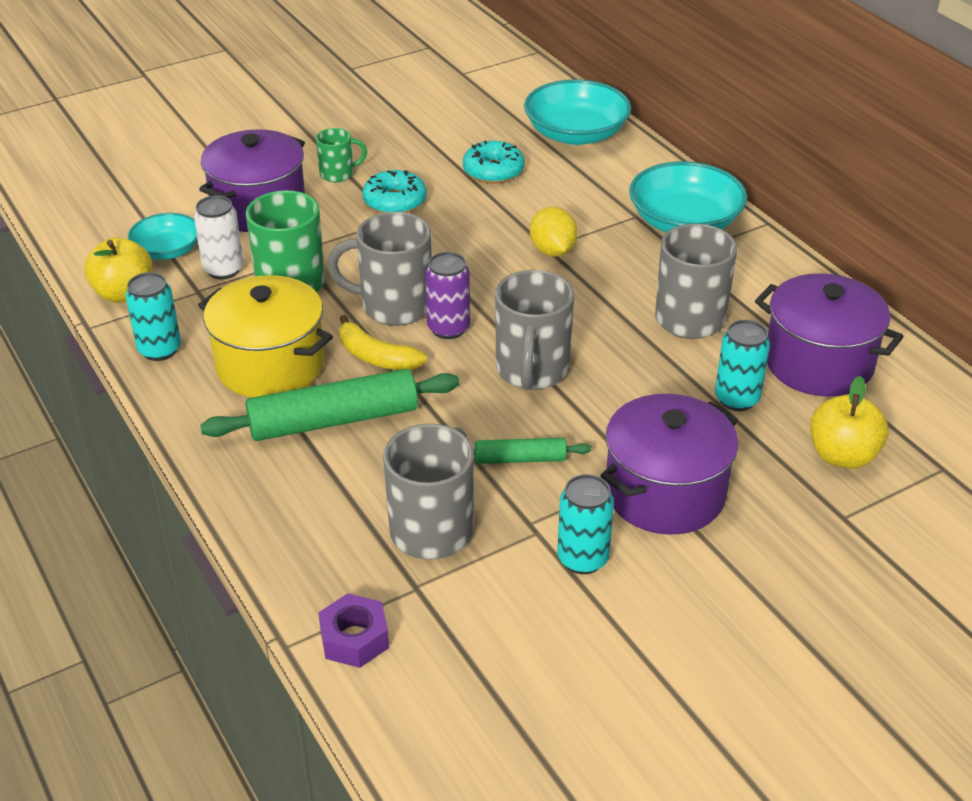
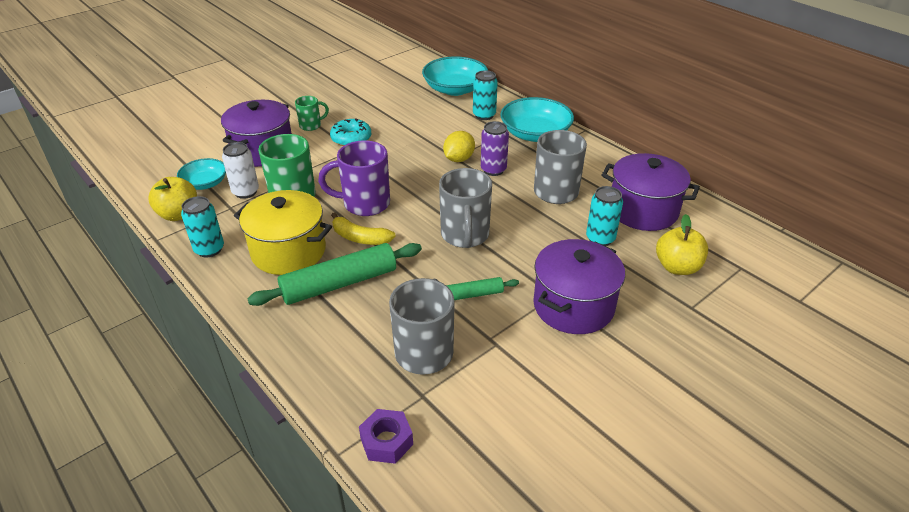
camera: 10 degrees left, 0 degrees up
(393, 306) = (364, 204): grey mug -> purple mug
(448, 328) = (404, 214): purple can -> purple can (493, 170)
(493, 171) = (409, 115): turquoise donut -> none
(552, 251) = (459, 159): yellow lemon -> yellow lemon turned 60 degrees clockwise
(582, 559) = (532, 359): turquoise can -> turquoise can (484, 115)

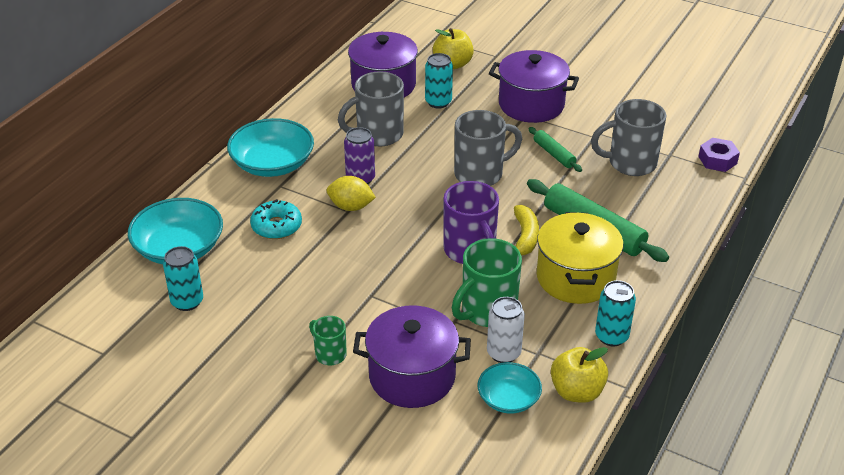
camera: 110 degrees left, 0 degrees up
(351, 138) = (346, 304): turquoise donut -> turquoise donut (276, 226)
(484, 115) = (243, 209): turquoise can -> turquoise can (187, 301)

